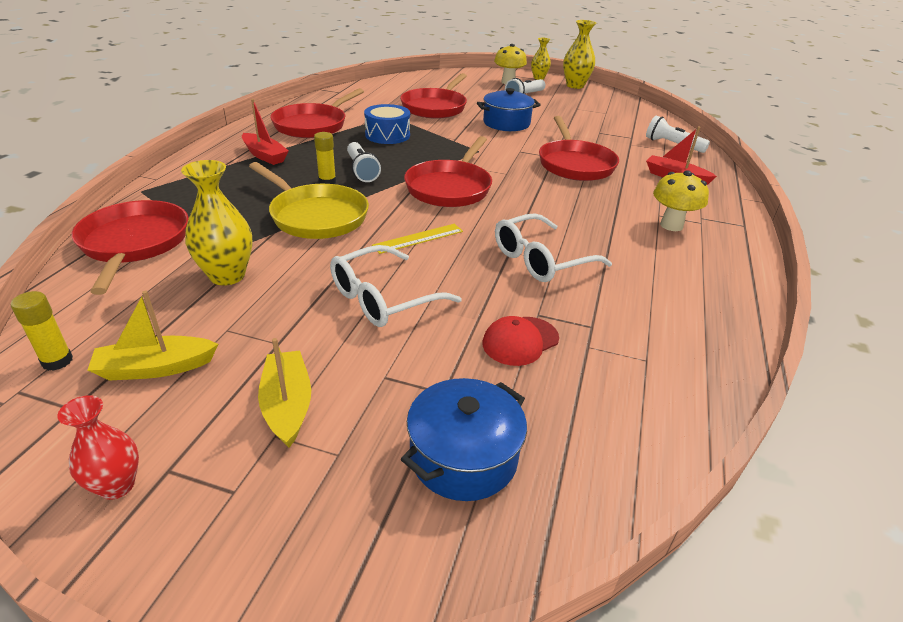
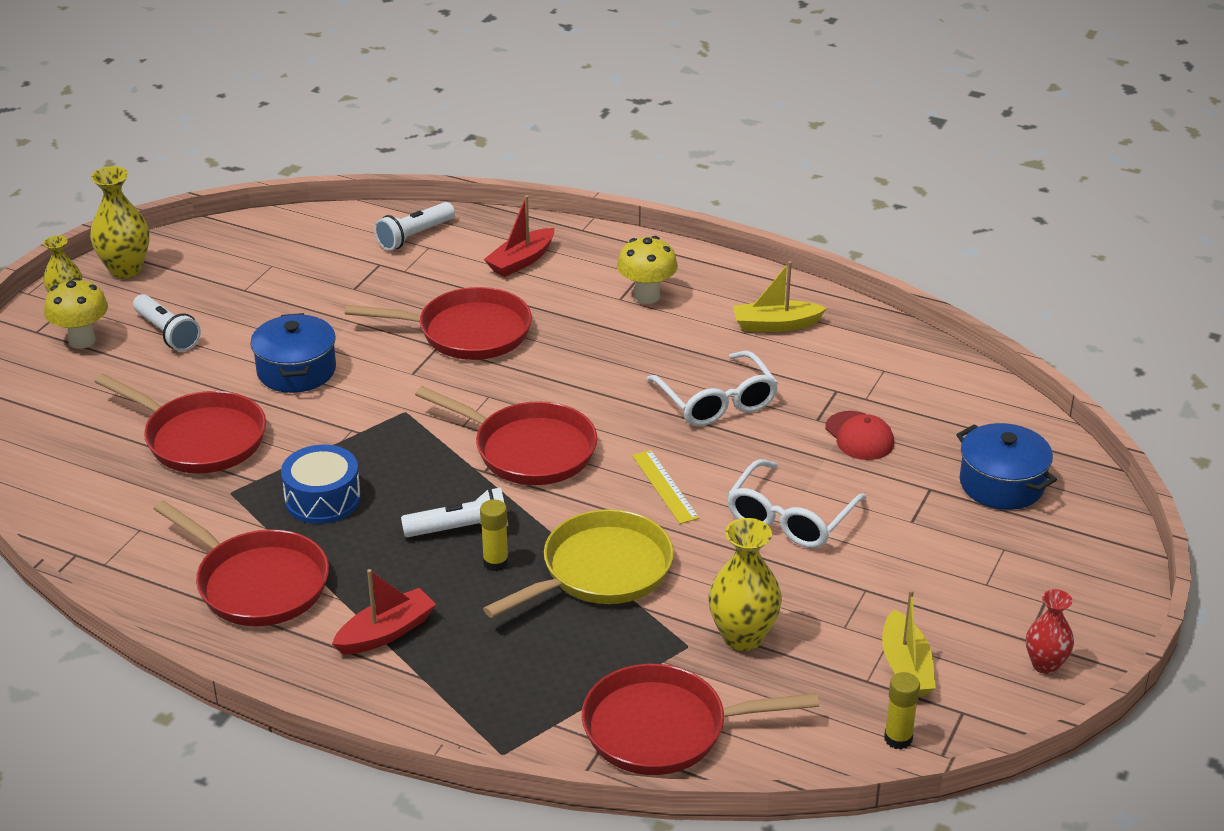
camera: 80 degrees left, 0 degrees up
(287, 405) = (951, 578): yellow boat -> yellow boat (775, 325)
(383, 298) = (790, 518): white glasses -> white glasses turned 60 degrees clockwise

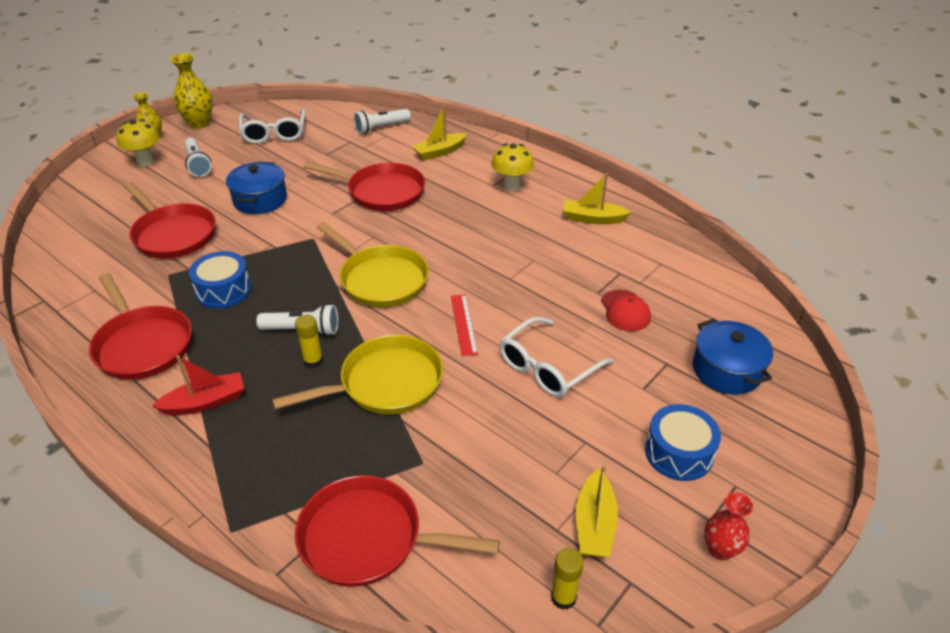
camera: 15 degrees right, 5 degrees up
(521, 261) = (440, 152): red boat -> yellow boat
(528, 450) = (380, 279): red pan -> yellow pan
(664, 486) = (463, 324): yellow ruler -> red ruler
(717, 401) = (529, 266): white glasses -> white glasses (274, 133)
(742, 637) = (469, 464): yellow vase -> none
(973, 581) = (678, 453): none -> blue drum

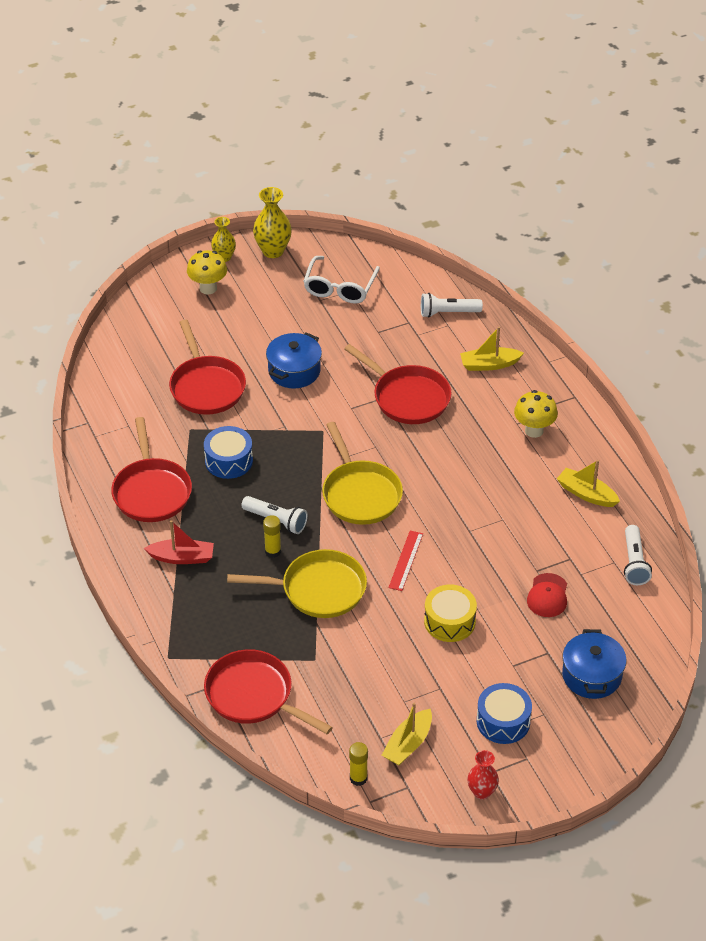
camera: 25 degrees right, 5 degrees up
(197, 164) = (253, 307): white flashlight -> white flashlight (634, 562)
(547, 367) = (449, 621): white glasses -> yellow drum

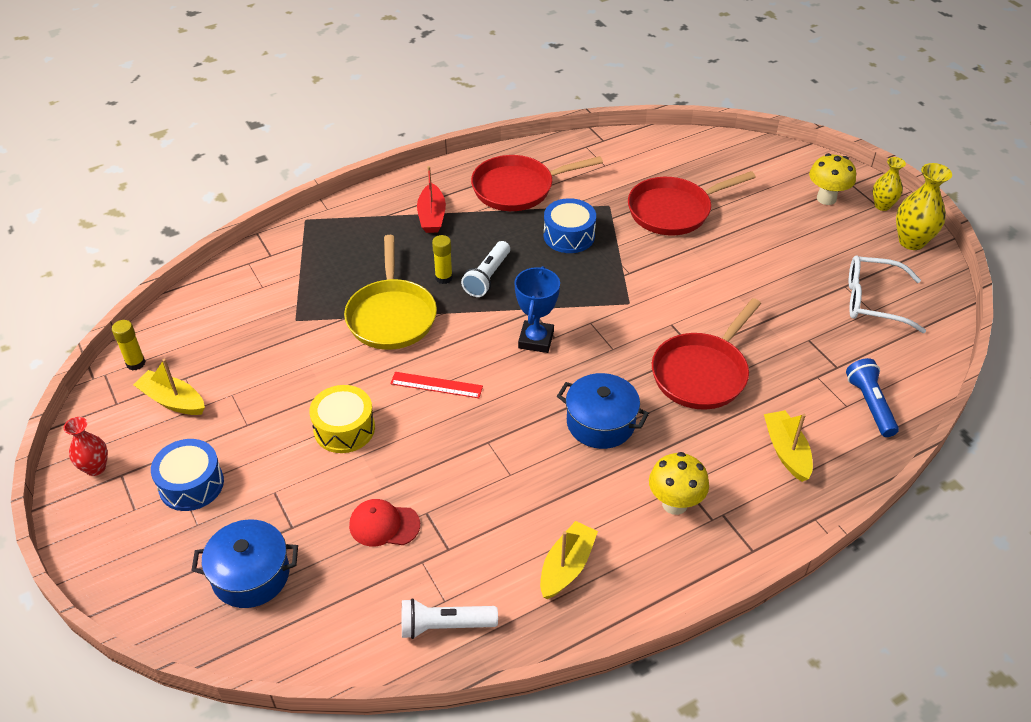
camera: 85 degrees right, 0 degrees up
(254, 696) = (252, 280): red pan -> none
(294, 371) = (718, 273): blue pot -> blue pot (600, 423)
(360, 493) = (536, 340): yellow pan -> blue trophy
(448, 313) = (870, 405): white flashlight -> blue flashlight

